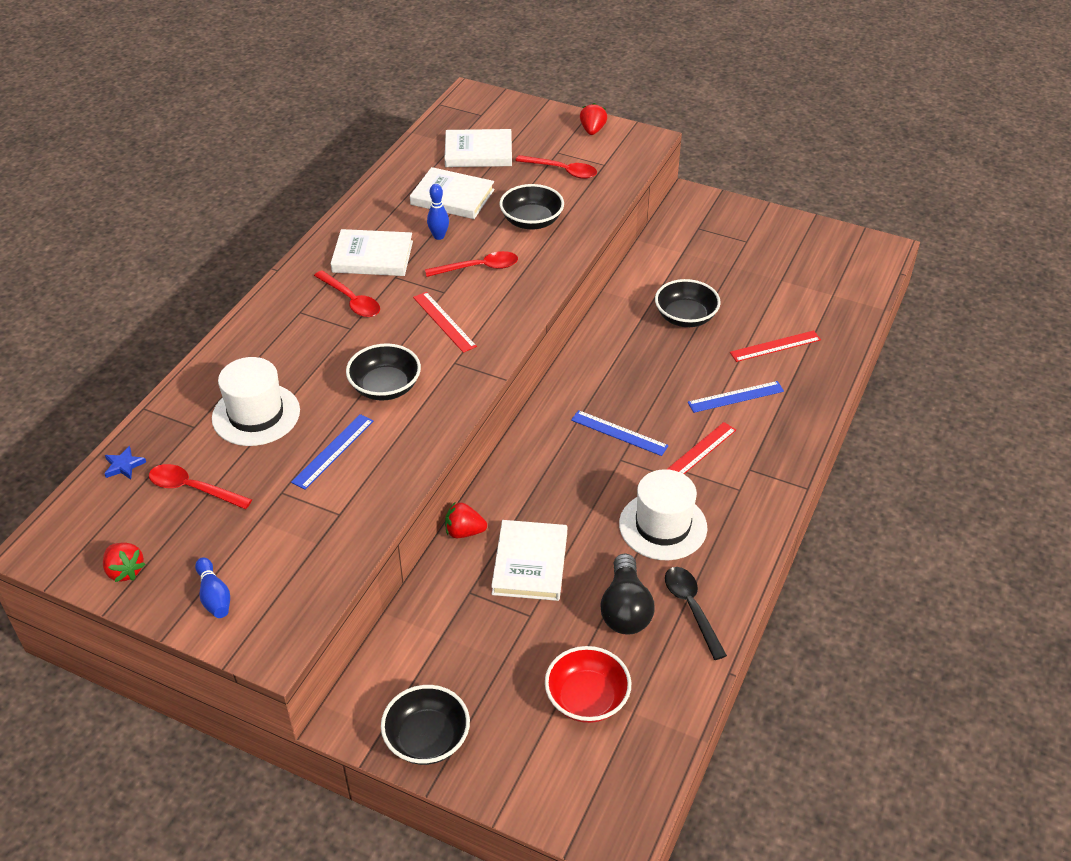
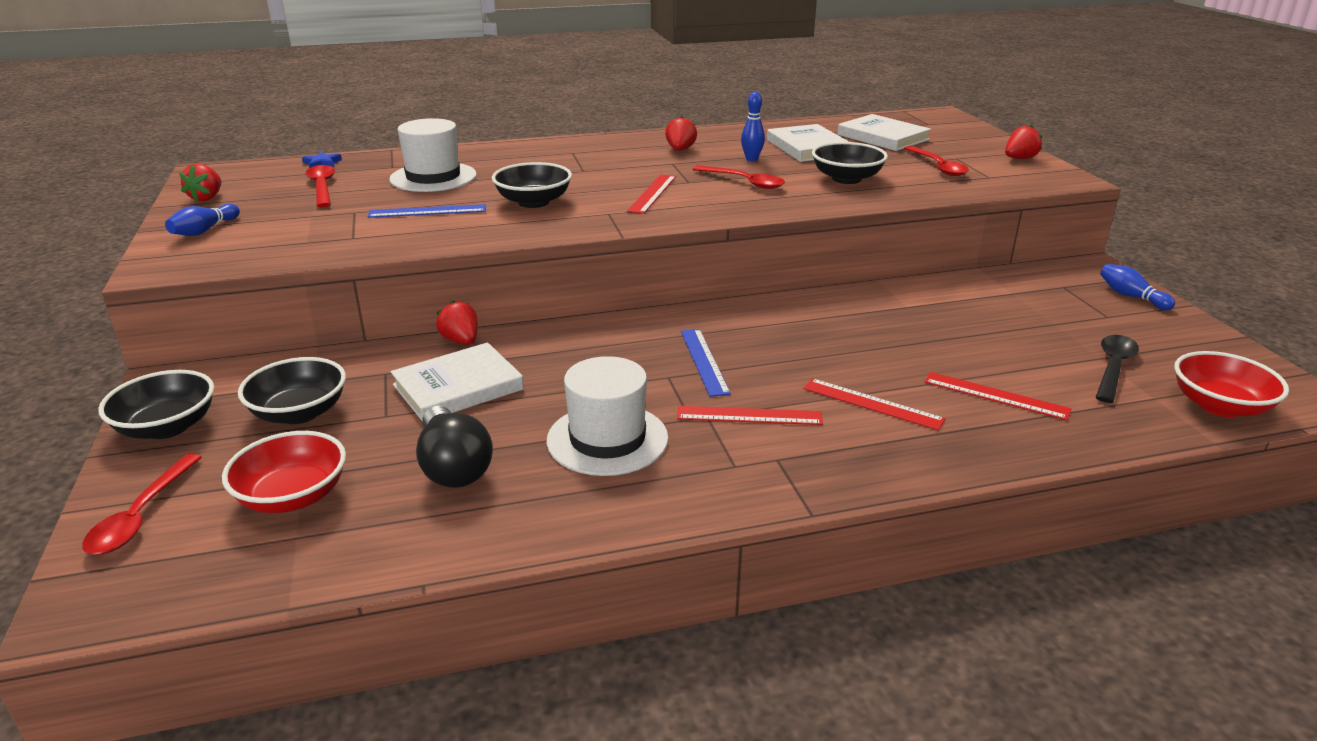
camera: 50 degrees right, 15 degrees down
(351, 301) = (616, 161): red spoon -> red spoon (141, 516)
(372, 257) = (680, 150): white book -> red strawberry
(625, 609) = (453, 466): black light bulb -> black light bulb turned 75 degrees counterclockwise
(685, 317) = (929, 330): black bowl -> black bowl (299, 413)
(691, 608) = (503, 510): black spoon -> black spoon (1113, 367)
(736, 397) = (872, 404): blue ruler -> red ruler
(737, 214) = (1131, 296): none -> blue bowling pin
(860, 281) = (1219, 406): none -> red bowl

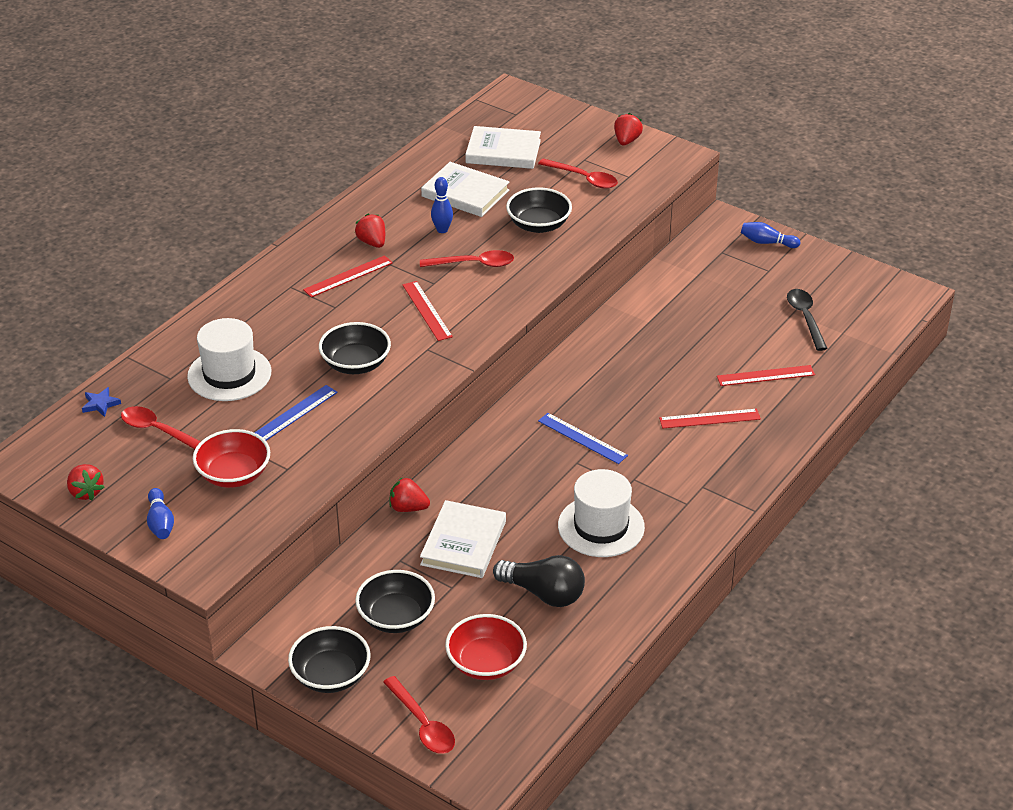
camera: 40 degrees left, 10 degrees up
(749, 415) = (655, 465): red ruler -> red ruler (348, 276)
(1219, 406) = (876, 322): red bowl -> red bowl (234, 474)

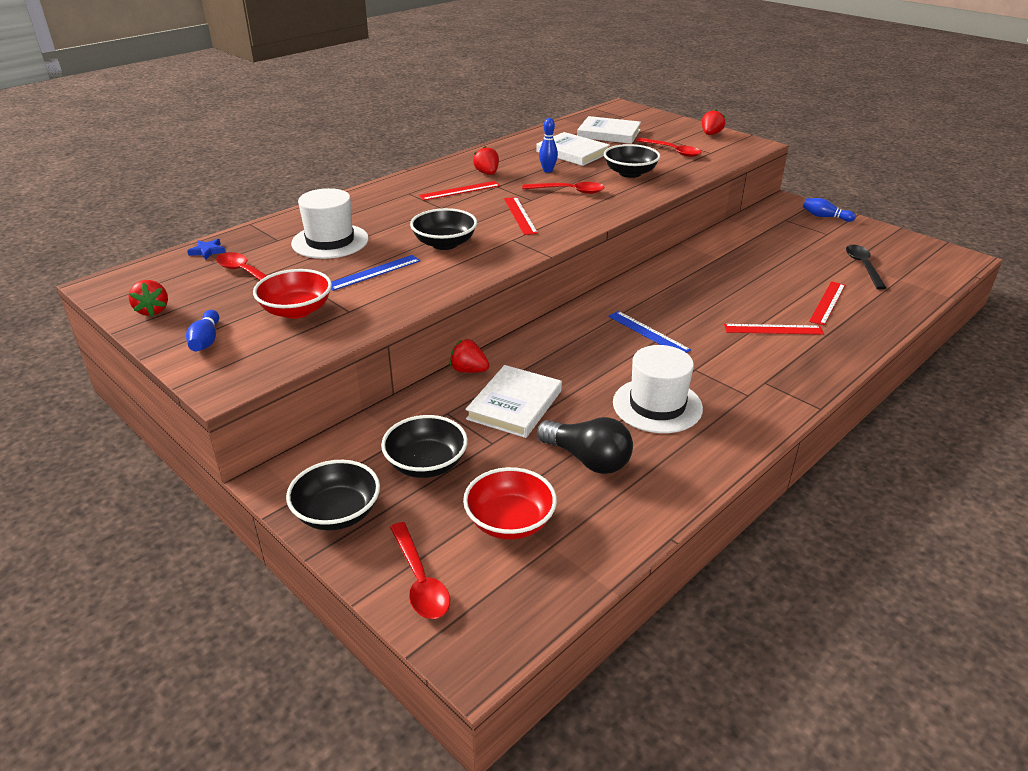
camera: 10 degrees right, 5 degrees down
(765, 375) = (827, 303): red ruler -> red ruler turned 60 degrees counterclockwise

